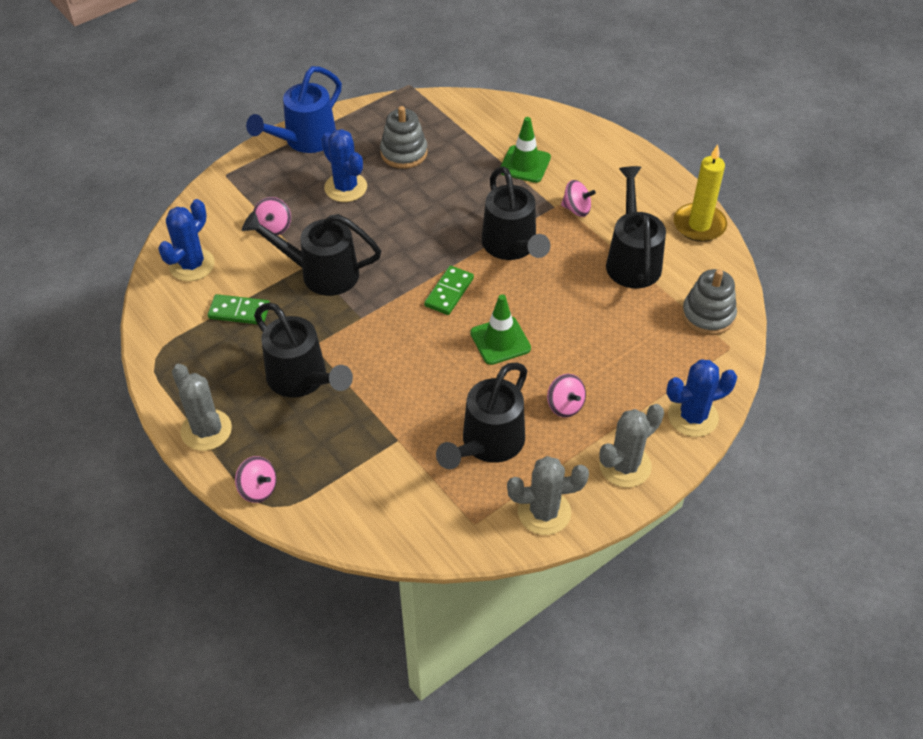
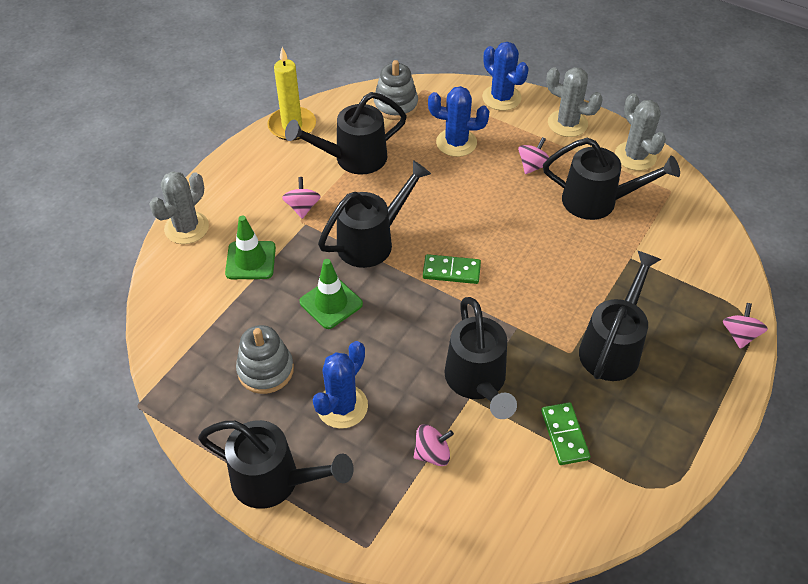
camera: 110 degrees left, 0 degrees up
(192, 265) = (526, 513): blue cactus -> blue cactus (456, 143)
(206, 430) = (713, 400): grey cactus -> grey cactus (186, 228)
(305, 140) = (274, 481): blue watering can -> black watering can
(500, 341) = (489, 221): green traffic cone -> green traffic cone (331, 303)

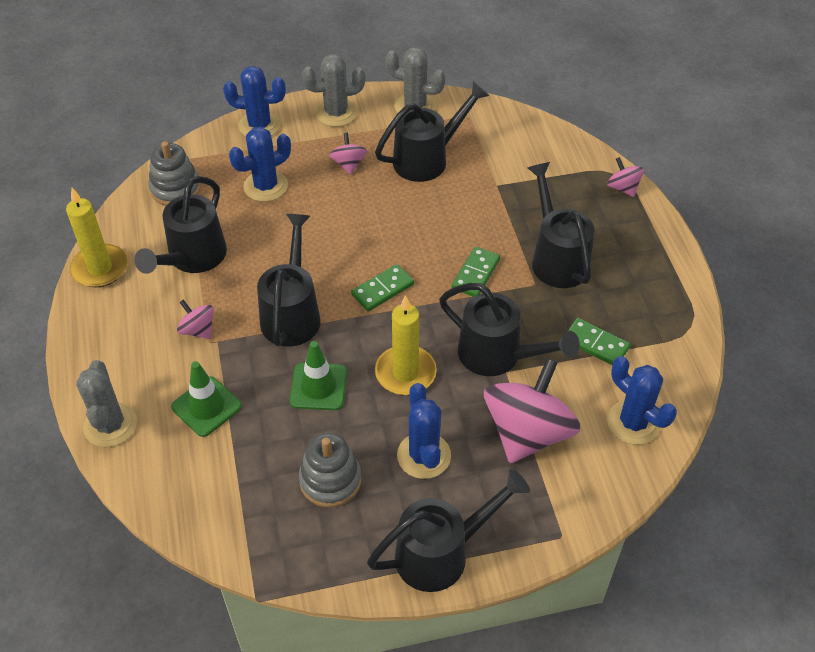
camera: 45 degrees left, 0 degrees up
(398, 340) = (405, 373): none -> yellow candle
(432, 454) = (527, 432): pink spinning top -> pink spinning top, size x2.16
(521, 517) = (633, 422): none -> blue cactus
(533, 311) = (475, 274): none -> green domino

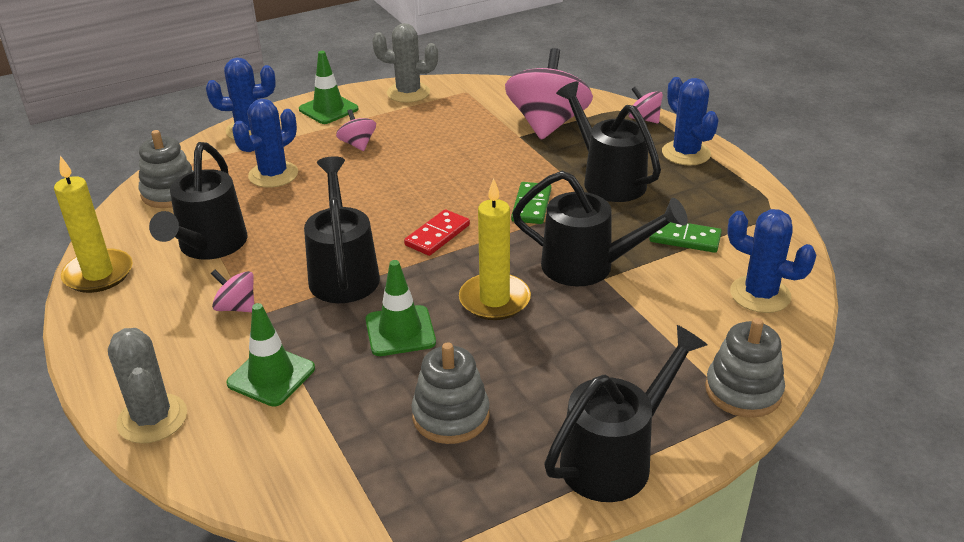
camera: 15 degrees left, 15 degrees down
(336, 113) = (328, 109): grey cactus -> green traffic cone
(382, 289) = (437, 235): green domino -> red domino
(424, 455) = (550, 369): blue cactus -> blue cactus (686, 153)
(427, 159) = (439, 128): black watering can -> none
(527, 432) = (654, 325): pink spinning top -> pink spinning top (547, 124)
(571, 517) = (743, 391): none -> grey stacking toy

